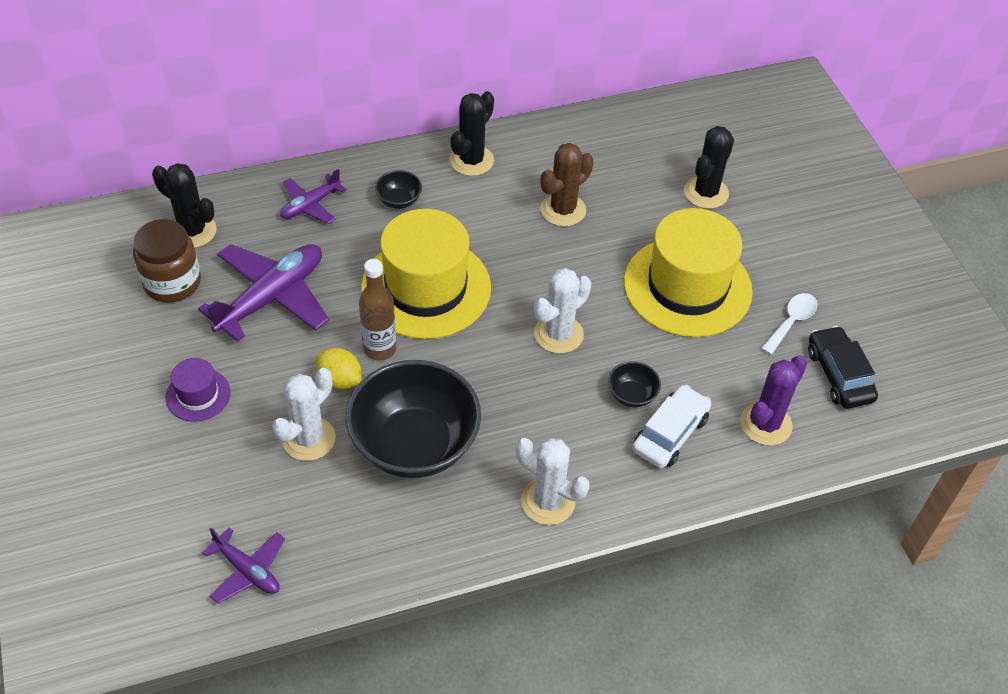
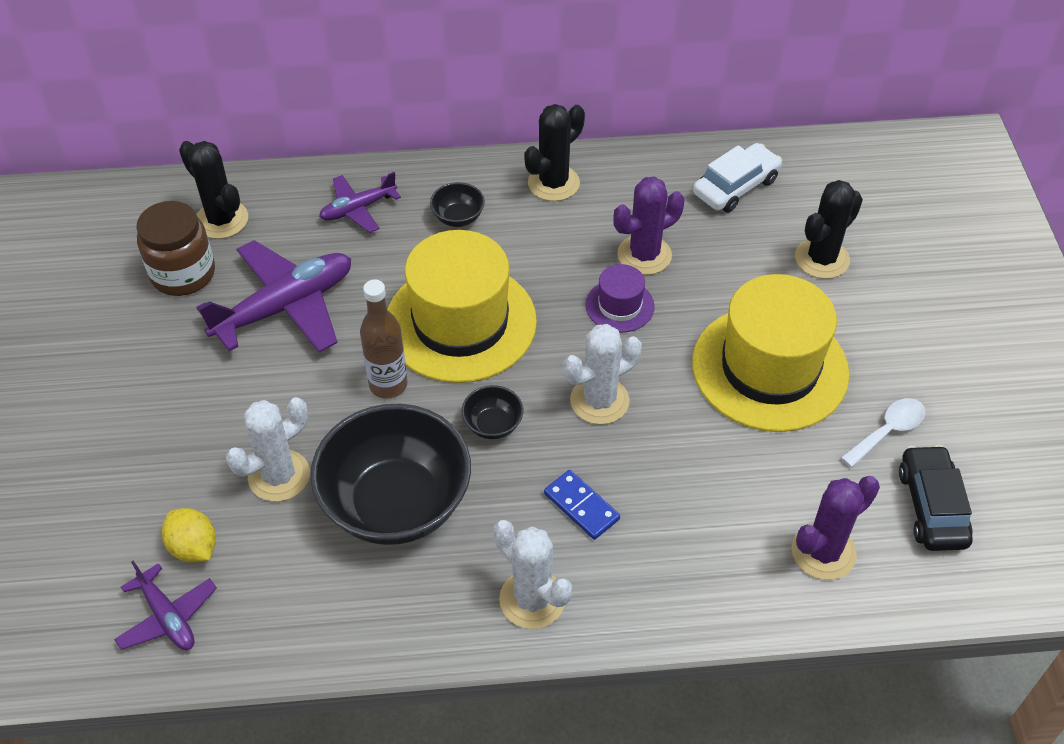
camera: 15 degrees right, 0 degrees up
(198, 395) = (173, 405): purple hat -> purple hat (619, 306)
(340, 380) = (333, 414): yellow lemon -> yellow lemon (194, 547)
(563, 210) = (644, 255): brown cactus -> purple cactus
(567, 421) = (581, 506): none -> blue domino
(632, 395) = (667, 488): black bowl -> black bowl (493, 425)
(670, 434) = (701, 543): white car -> white car (736, 187)

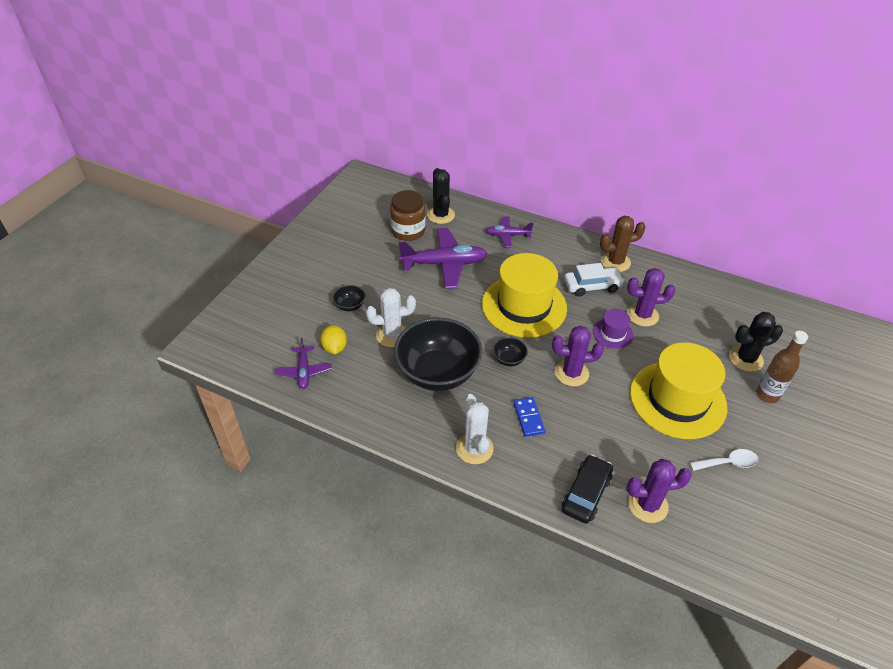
camera: 30 degrees right, 5 degrees down
(388, 385) = (469, 318): brown bottle -> brown bottle (767, 395)
(458, 217) = (555, 258): black bowl -> black bowl (350, 306)
(553, 183) = (615, 262): black cactus -> brown cactus
(599, 401) = (571, 373): white cactus -> purple cactus
(736, 187) = (717, 303): white car -> white car (592, 286)
(932, 506) = (730, 514): black car -> black car (586, 494)

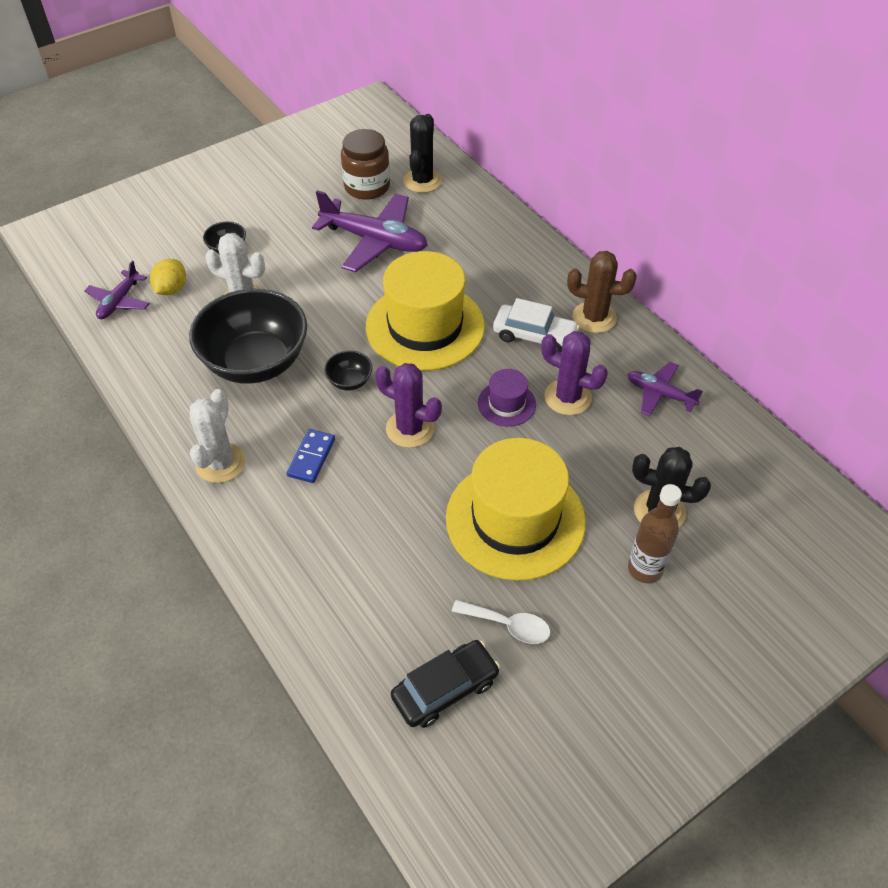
camera: 30 degrees right, 5 degrees up
(508, 235) = (483, 234): purple plane -> purple plane (660, 394)
(586, 494) = (298, 573): black car -> black car (445, 689)
(647, 505) = (359, 622): purple cactus -> none

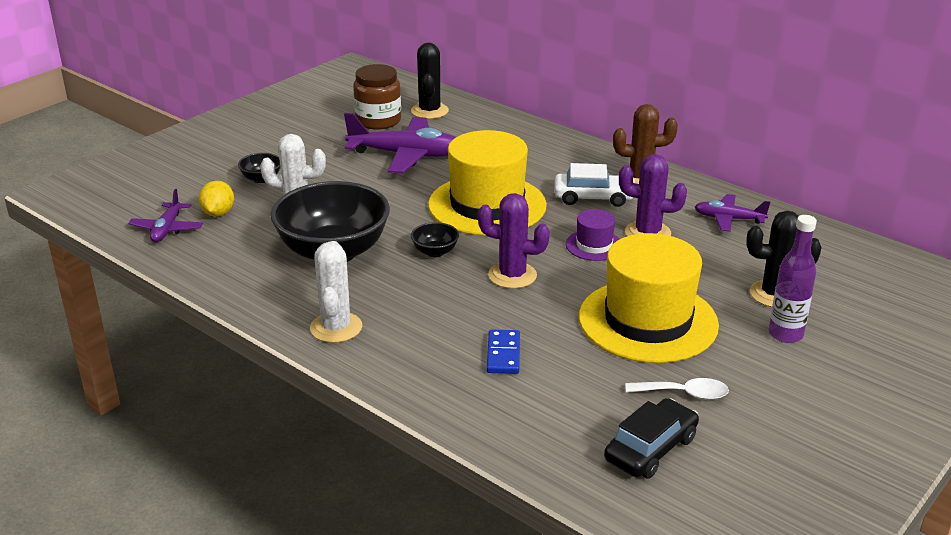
camera: 15 degrees left, 20 degrees down
(311, 457) = (426, 309): blue domino -> blue domino (503, 354)
(645, 569) = (785, 334): brown bottle -> purple bottle

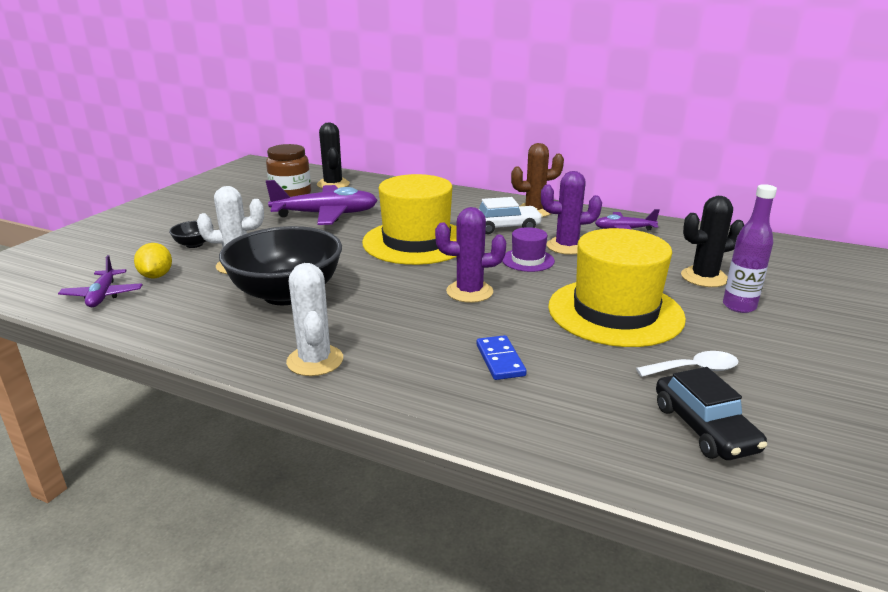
camera: 15 degrees left, 5 degrees down
(435, 252) = (387, 282): black bowl -> none
(651, 449) = (704, 428): black car -> black car turned 135 degrees clockwise

